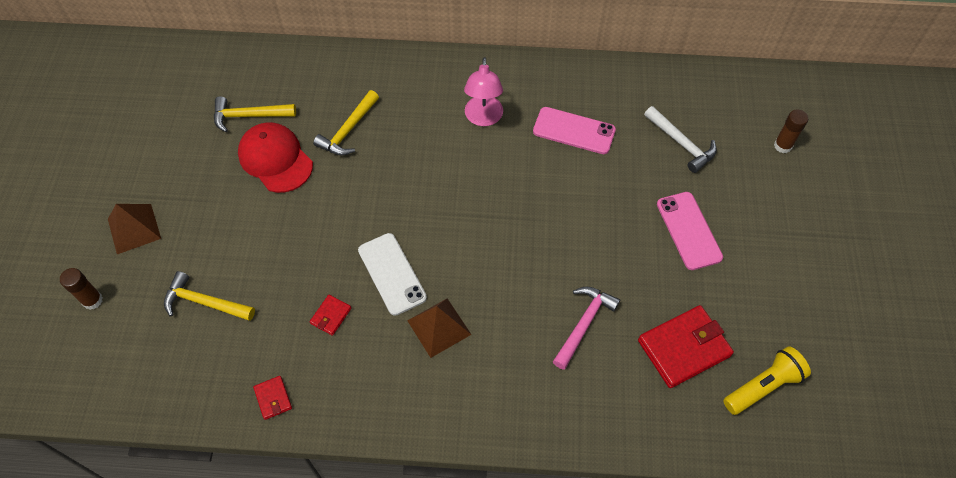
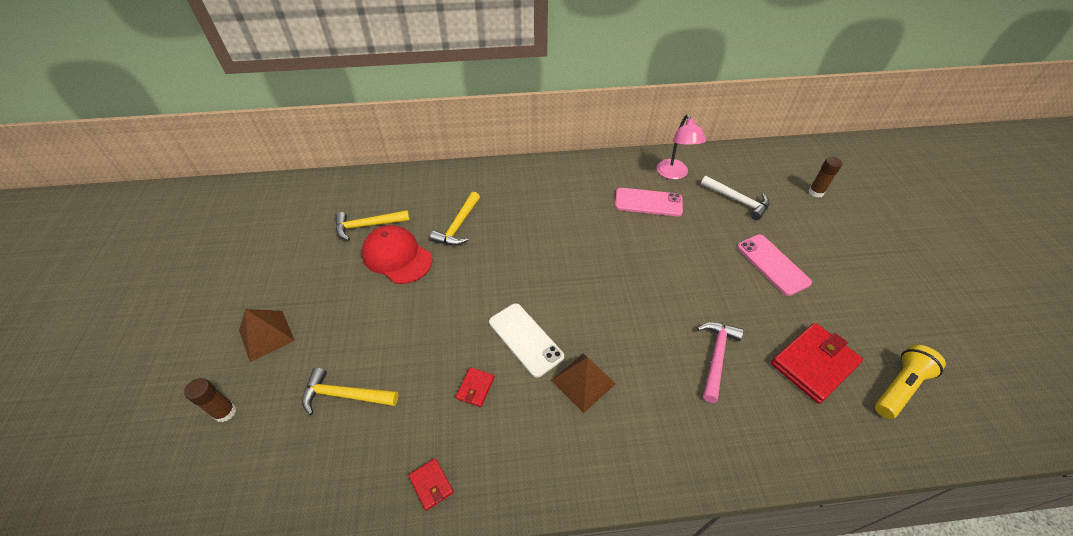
camera: 10 degrees left, 10 degrees down
(483, 118) = (571, 202): pink lamp -> pink lamp (674, 174)

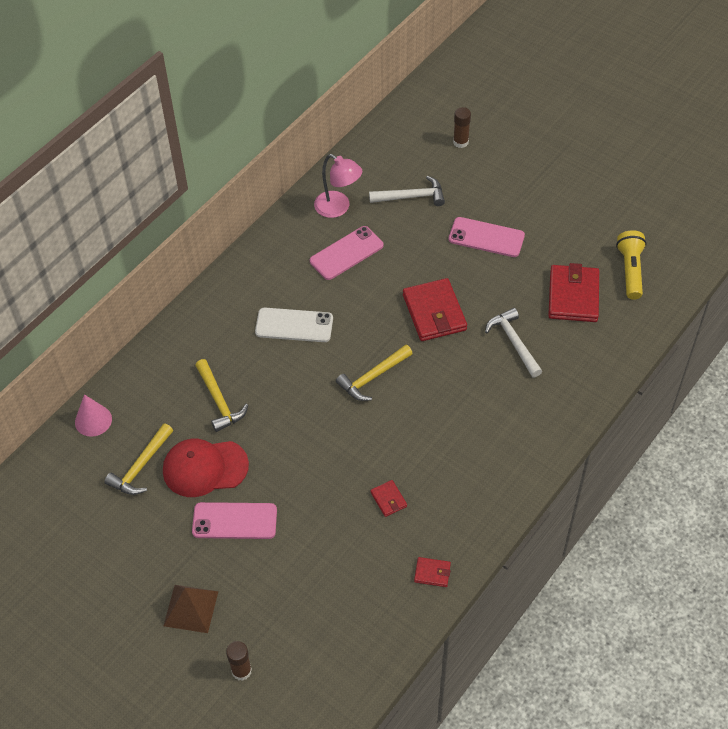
camera: 45 degrees left, 5 degrees up
(345, 395) = (308, 584): yellow hammer -> yellow hammer (373, 377)
(366, 304) = (234, 521): none -> pink phone
(382, 182) = (93, 420): none -> pink cone
(525, 339) = (382, 440): white phone -> white phone (294, 325)
(583, 382) = (451, 432): brown pyramid -> none
(671, 284) = (434, 312): none -> red wallet
(716, 357) = (514, 342): pink hammer -> white hammer

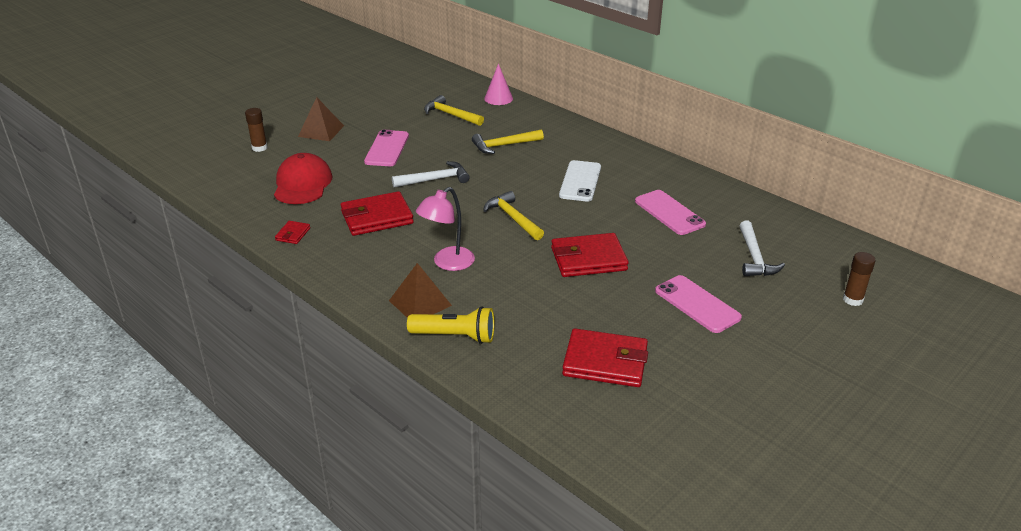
camera: 95 degrees right, 20 degrees down
(205, 468) = (440, 138): red cap -> red cap (302, 184)
(338, 208) = (731, 211): pink lamp -> pink lamp (447, 263)
(388, 499) = (377, 217): red wallet -> red wallet, size x2.11
(486, 237) = (697, 304): pink phone -> pink phone turned 60 degrees counterclockwise
(514, 342) = (542, 308): white hammer -> white hammer (435, 180)
(525, 434) = (420, 303): none -> brown pyramid
(630, 270) = (646, 420): yellow flashlight -> yellow flashlight (455, 336)

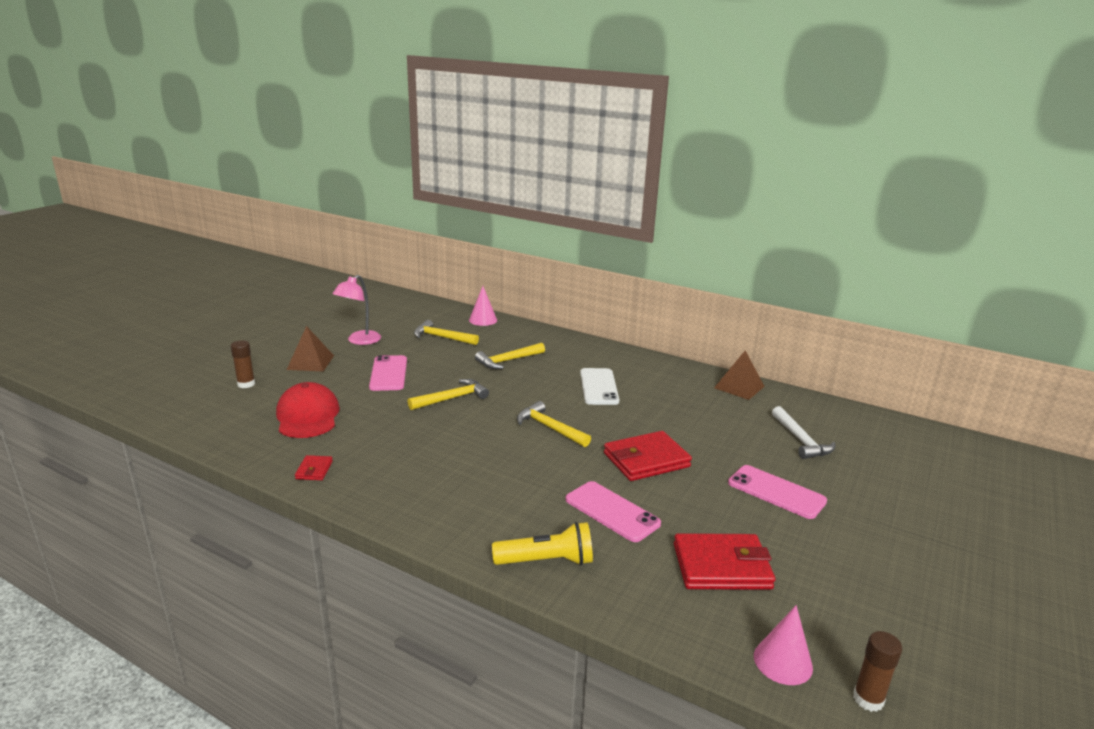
camera: 15 degrees left, 10 degrees down
(377, 217) = (404, 442): red wallet -> none
(420, 303) = (490, 528): brown pyramid -> brown pyramid (739, 387)
(435, 180) = (452, 398): white hammer -> yellow hammer
(447, 263) = (502, 481): pink lamp -> pink lamp (359, 341)
(613, 444) = (783, 661): none -> pink cone
(669, 213) = (698, 407): pink phone -> pink phone (612, 511)
(852, 300) = (912, 469): brown glue stick -> brown glue stick (868, 699)

